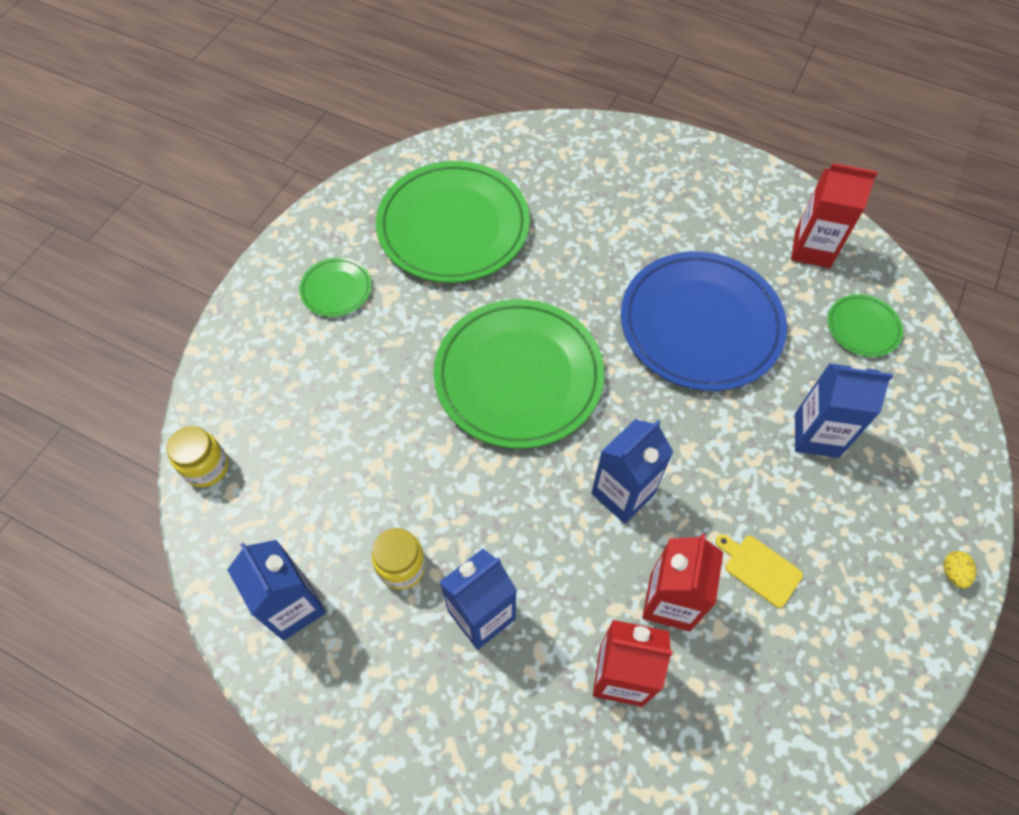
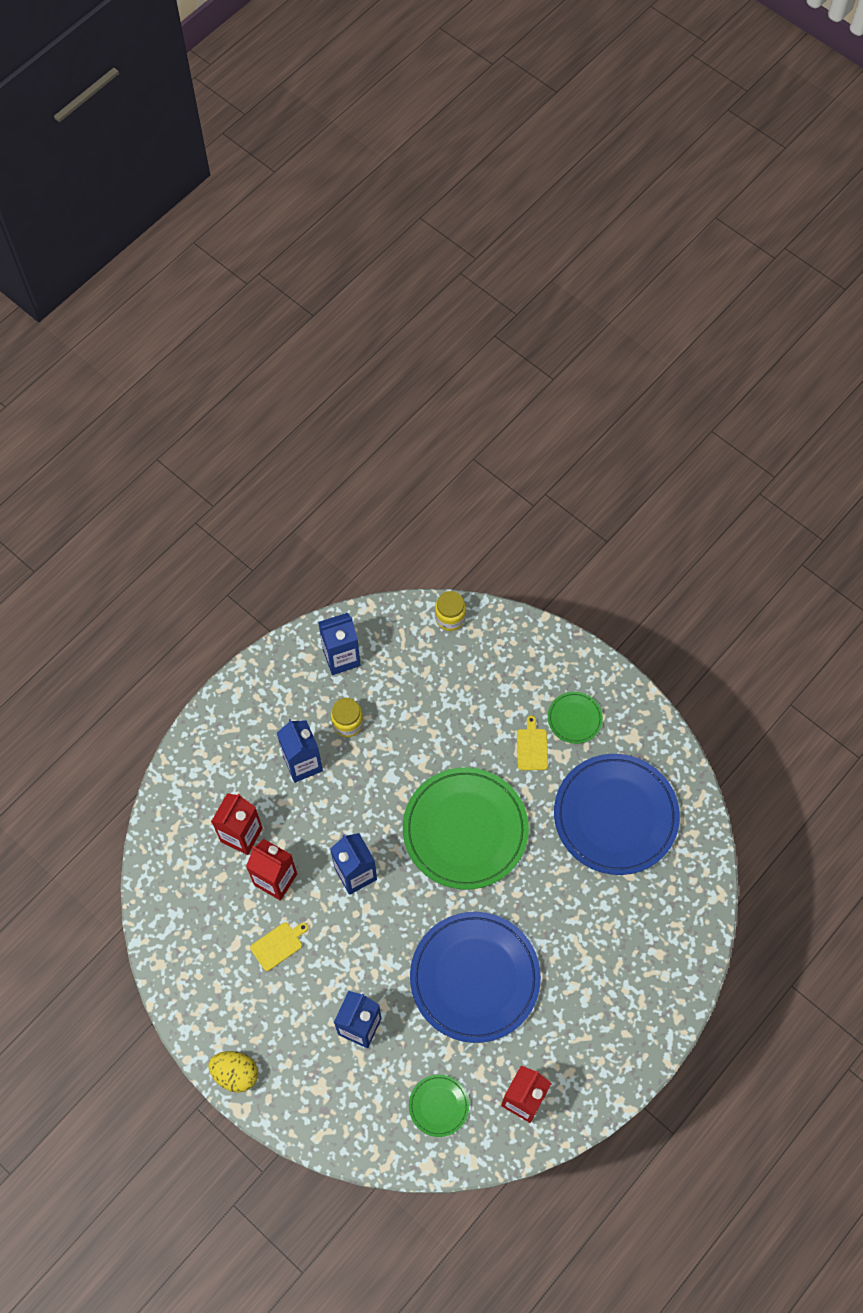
camera: 105 degrees right, 5 degrees up
(385, 327) = (532, 747): none -> yellow cutting board
(453, 226) = (615, 816): green plate -> blue plate
(953, 573) = (235, 1073): yellow egg -> yellow egg, size x1.92

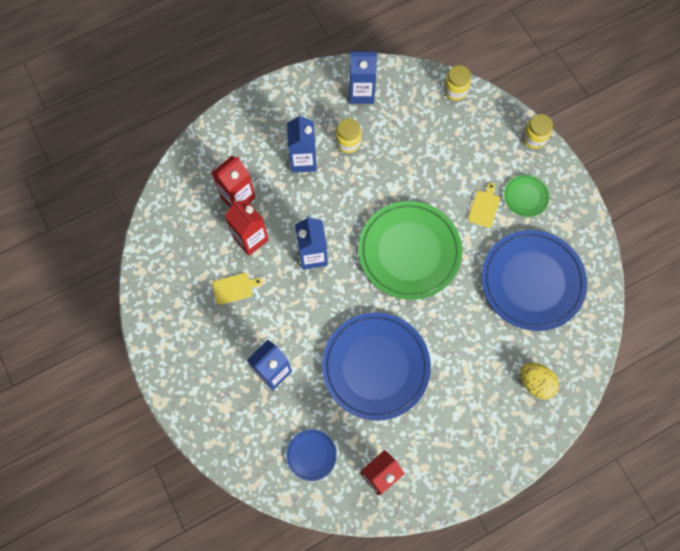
camera: 20 degrees right, 5 degrees up
(235, 1073) = (166, 373): yellow egg -> yellow egg (535, 383)
(438, 1106) = (311, 455): green plate -> blue plate
(560, 645) = (534, 138): none -> yellow jar

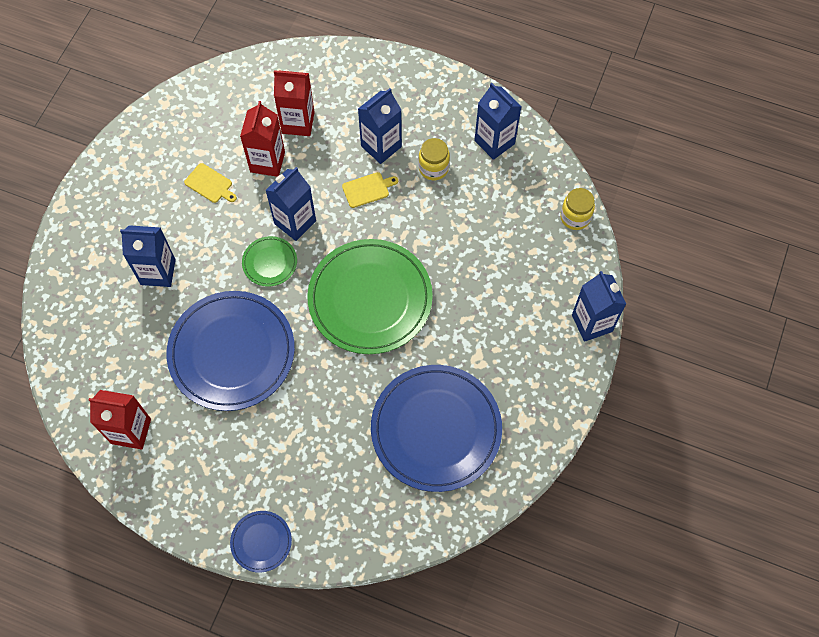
camera: 50 degrees right, 5 degrees down
(311, 455) = (105, 360): blue plate -> blue plate (261, 542)
(484, 207) = (475, 330): yellow cutting board -> yellow cutting board (367, 189)
(525, 197) = (521, 360): green plate -> green plate (270, 262)
(534, 138) = (592, 323): yellow jar -> blue carton
(535, 383) = (332, 506): yellow egg -> none

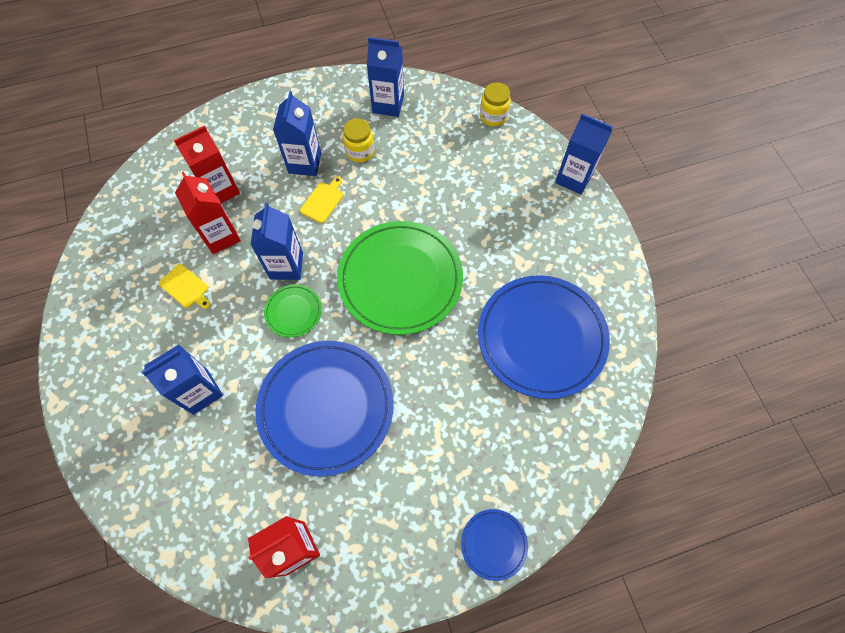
camera: 40 degrees left, 0 degrees up
(210, 184) = (185, 287): yellow cutting board -> yellow cutting board turned 45 degrees clockwise

